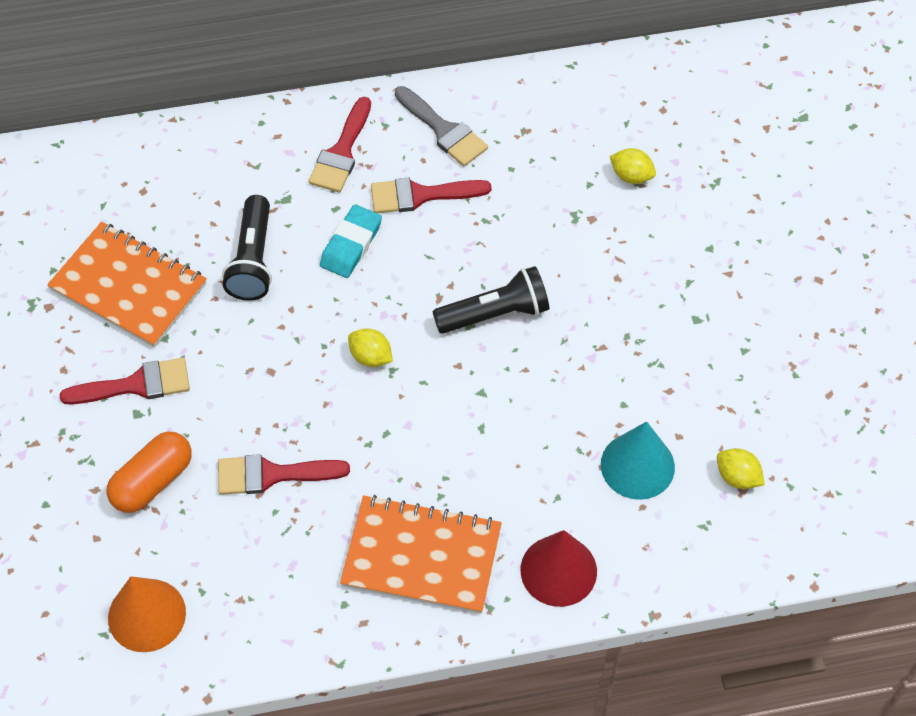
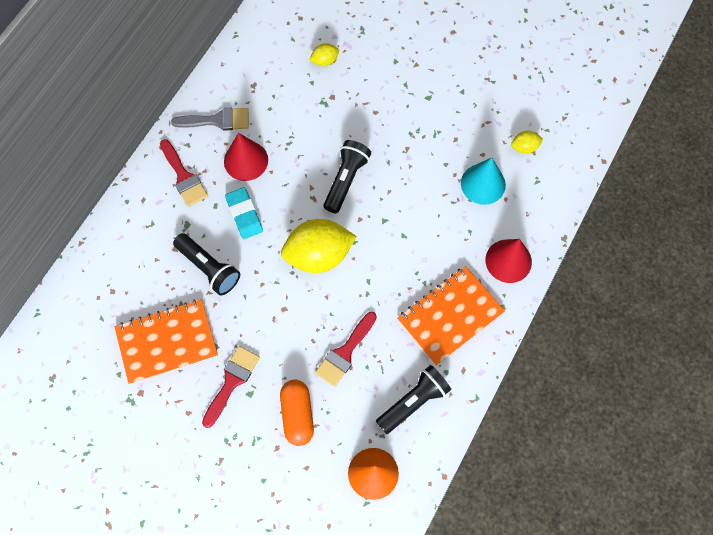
camera: 50 degrees left, 10 degrees up
(274, 595) = (413, 401): none -> black flashlight
(370, 357) = (318, 255): yellow lemon -> yellow lemon, size x2.19
(420, 195) = (246, 160): red brush -> red cone

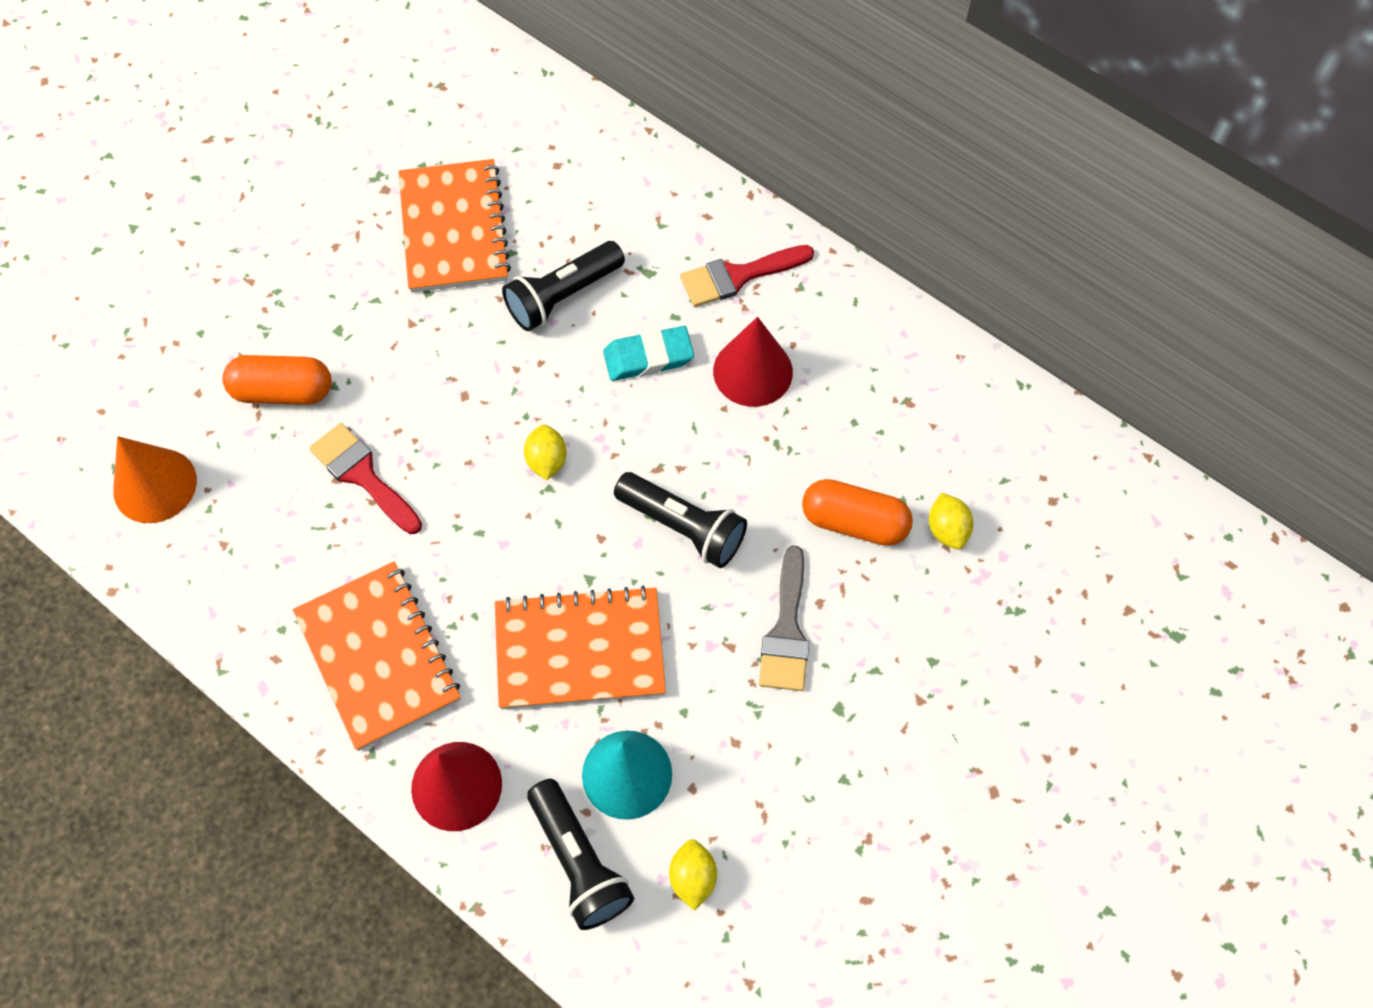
camera: 100 degrees right, 5 degrees down
(217, 120) = (841, 336): grey brush -> grey brush (786, 630)
(232, 382) = (364, 308): red brush -> none
(318, 255) = (546, 461): yellow lemon -> yellow lemon, size x0.46
(328, 102) = (854, 522): none -> orange capsule
(413, 401) = (247, 566): black flashlight -> black flashlight (579, 861)
(424, 217) = (579, 650): none -> orange notebook

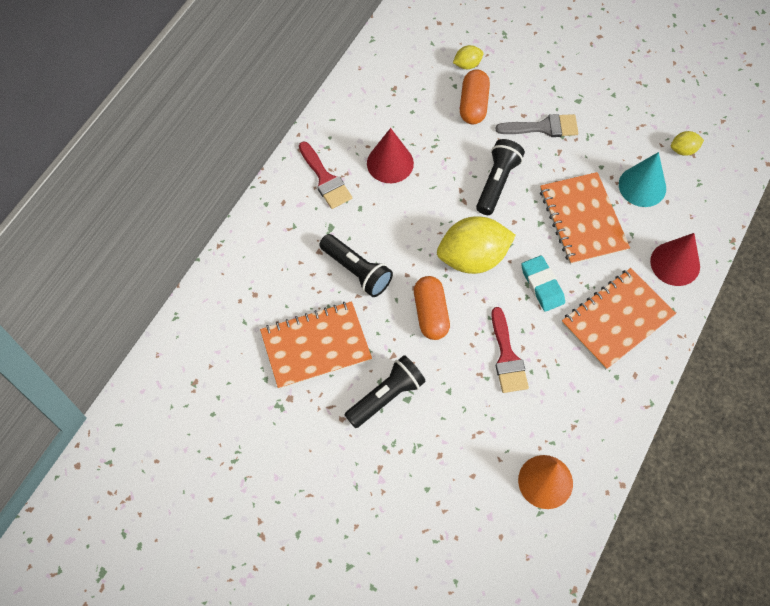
camera: 100 degrees left, 0 degrees up
(283, 391) = (460, 421): orange capsule -> orange capsule (431, 313)
(363, 475) = (507, 357): red brush -> red brush turned 45 degrees counterclockwise
(546, 461) = (473, 258): yellow lemon -> yellow lemon, size x2.19
(579, 861) = (693, 199): black flashlight -> black flashlight (386, 396)
(648, 357) = (391, 217): turquoise eraser -> turquoise eraser (542, 285)

